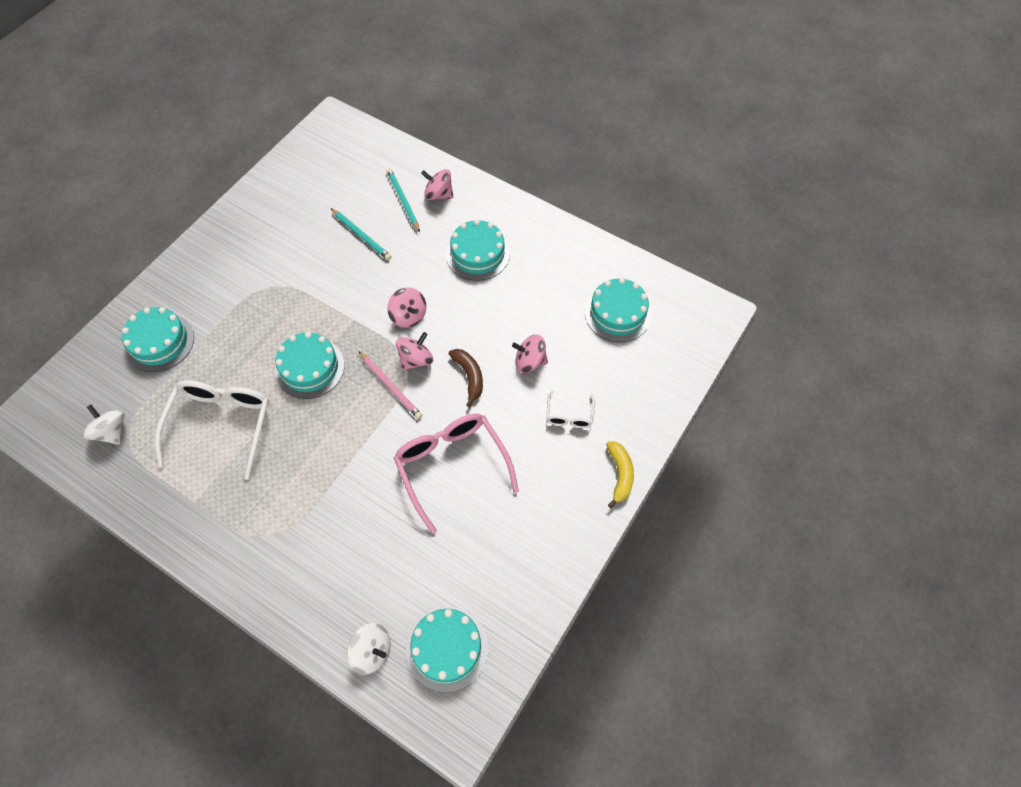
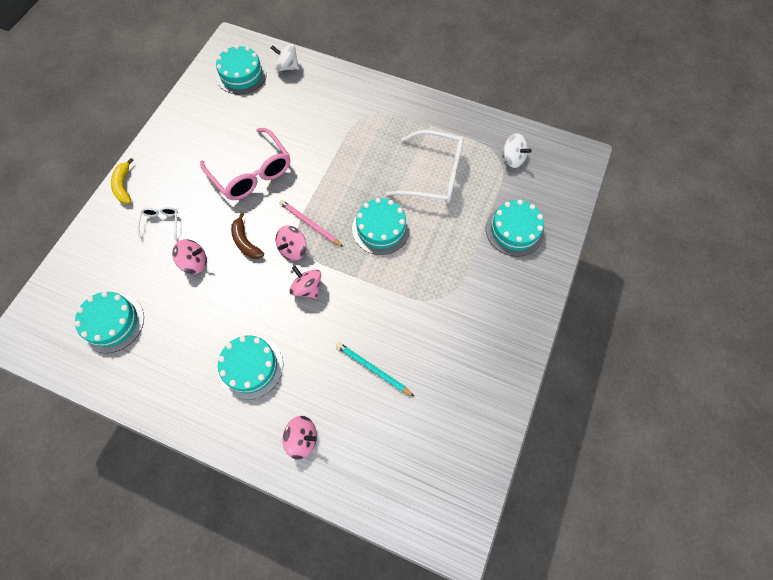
camera: 170 degrees right, 5 degrees up
(221, 425) = (433, 175): white glasses -> white glasses turned 75 degrees counterclockwise
(403, 201) = (340, 423): turquoise pencil -> none

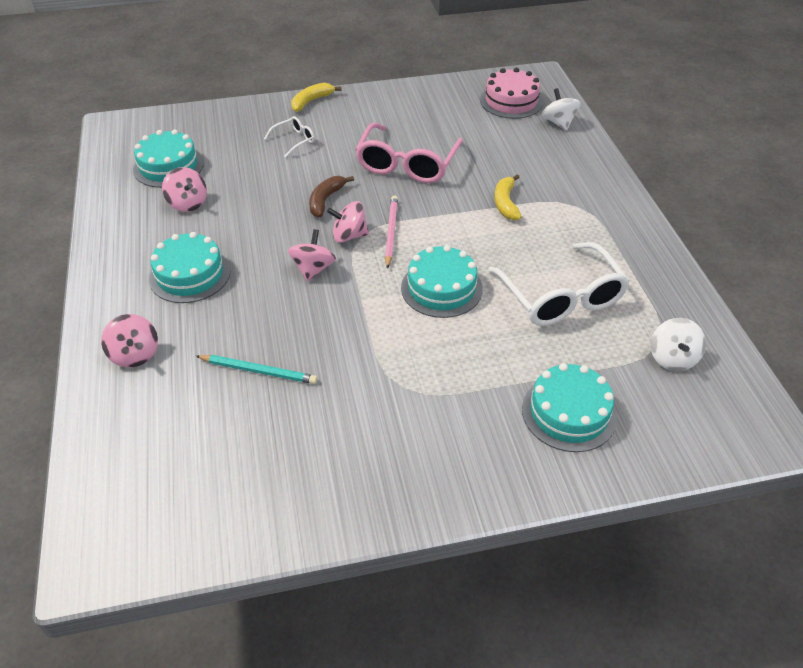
camera: 55 degrees right, 20 degrees down
(194, 262) = (272, 181): pink spinning top -> pink spinning top (188, 203)
(241, 74) = (511, 101): turquoise cake -> pink cake
(336, 147) = (505, 203): none -> yellow banana
(373, 369) = (259, 371): turquoise pencil -> turquoise pencil turned 105 degrees clockwise

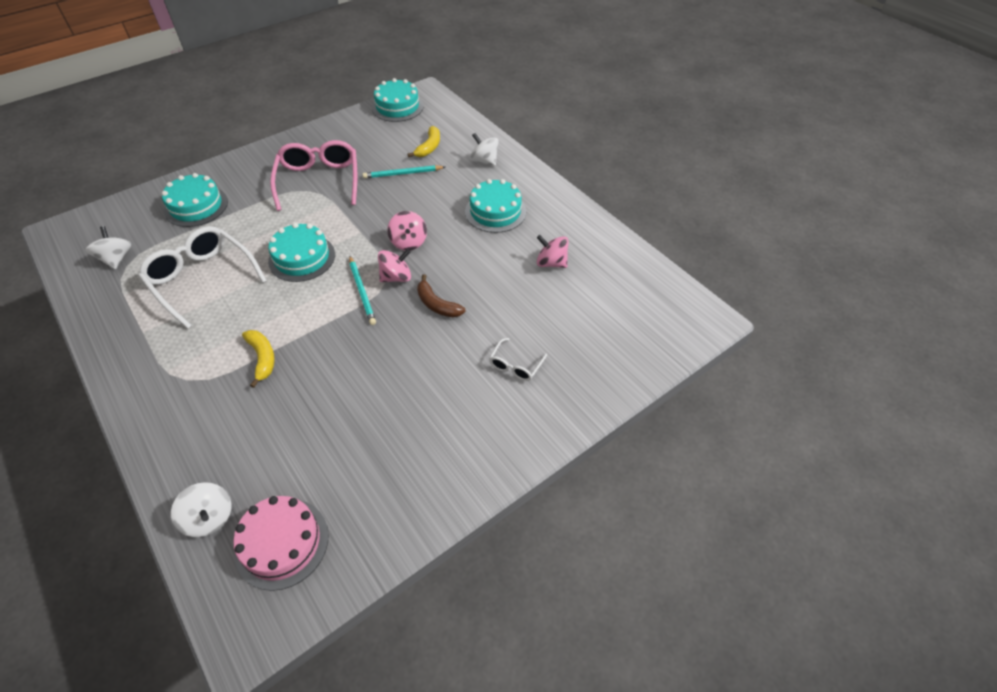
camera: 155 degrees right, 5 degrees up
(135, 354) = (484, 161): pink spinning top -> white spinning top
(168, 166) = (604, 292): turquoise cake -> turquoise cake (397, 107)
(311, 101) = (541, 436): yellow banana -> yellow banana (429, 147)
(326, 200) = (437, 304): brown banana -> brown banana turned 135 degrees clockwise
(391, 232) = (362, 292): pink pencil -> turquoise pencil
(407, 164) = (380, 375): pink glasses -> pink glasses (319, 181)

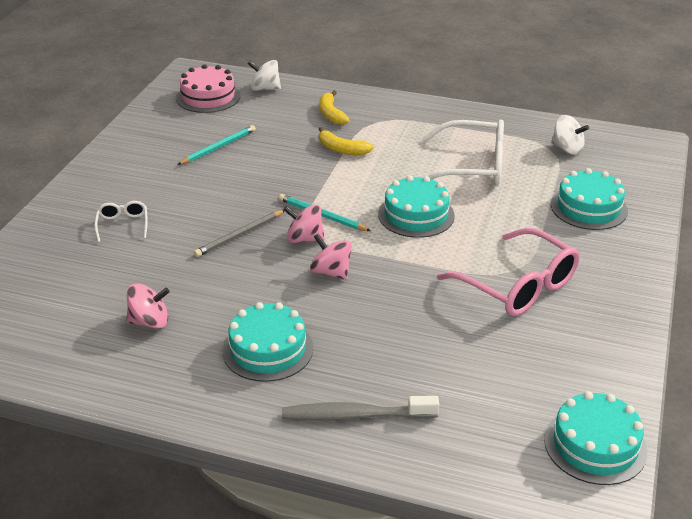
camera: 145 degrees right, 15 degrees down
(396, 277) = (304, 239): pink spinning top -> pink spinning top turned 75 degrees clockwise
(402, 174) = (437, 341): turquoise pencil -> turquoise pencil (218, 147)
(429, 147) = (455, 397): yellow banana -> yellow banana (331, 114)
(437, 304) = (239, 235): brown banana -> grey pencil
(484, 161) = (355, 415): white spinning top -> grey toothbrush

